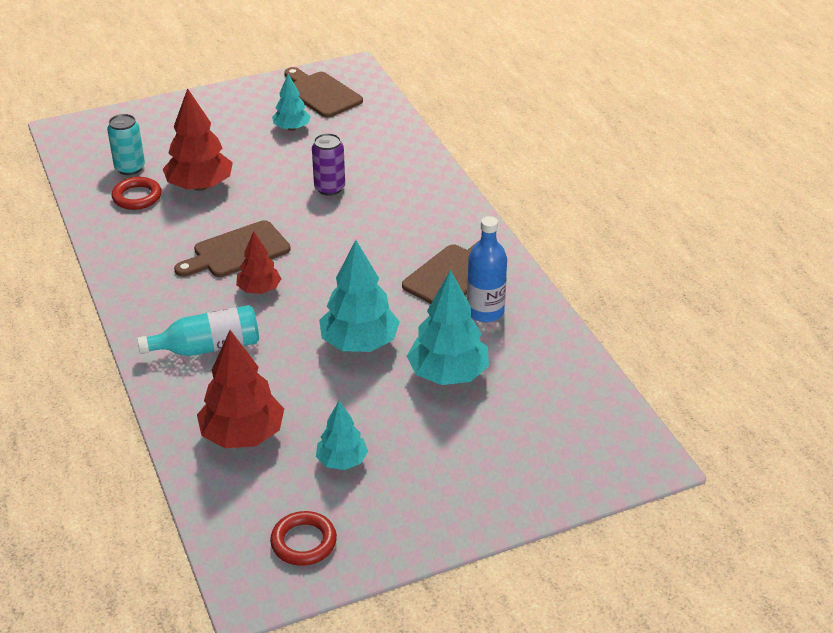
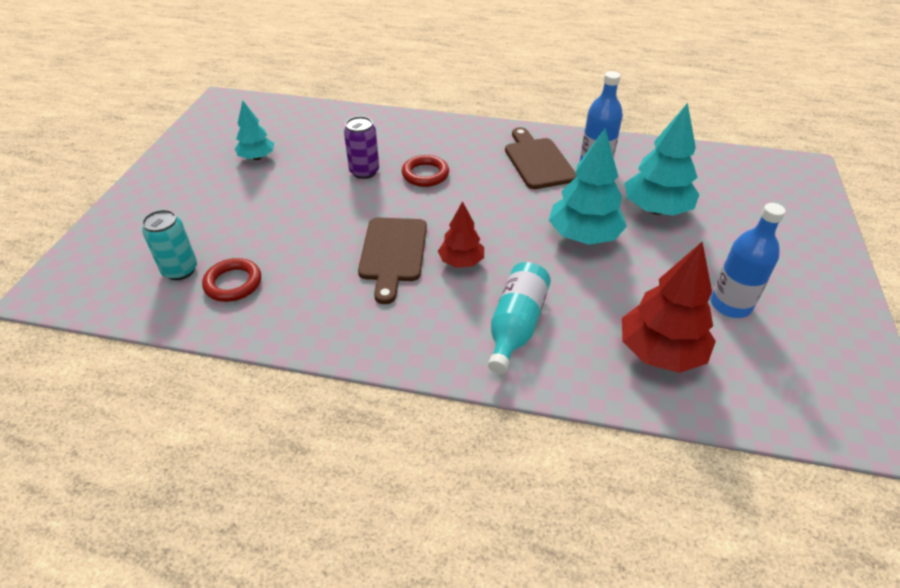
camera: 55 degrees left, 5 degrees up
(200, 186) = (269, 237): red tree -> none
(303, 542) = (828, 370): red ring -> red ring (425, 174)
(321, 93) = (232, 126): brown cutting board -> none
(342, 461) = (730, 305): turquoise tree -> blue bottle

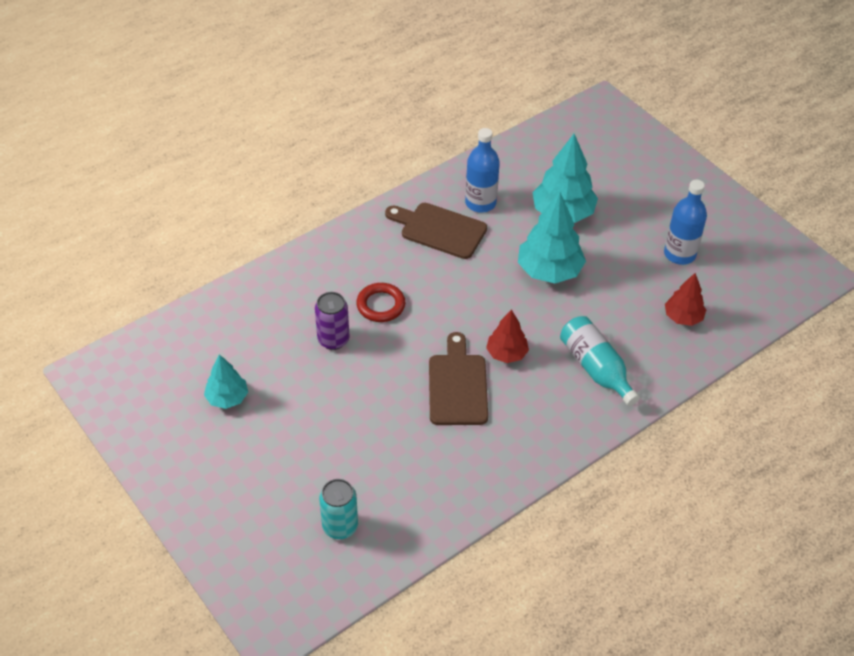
camera: 50 degrees left, 5 degrees up
(233, 283) = (392, 500): red ring -> none
(393, 253) = (457, 385): brown cutting board -> brown cutting board turned 135 degrees counterclockwise
(660, 352) = (683, 317): red tree -> red tree, size x0.59

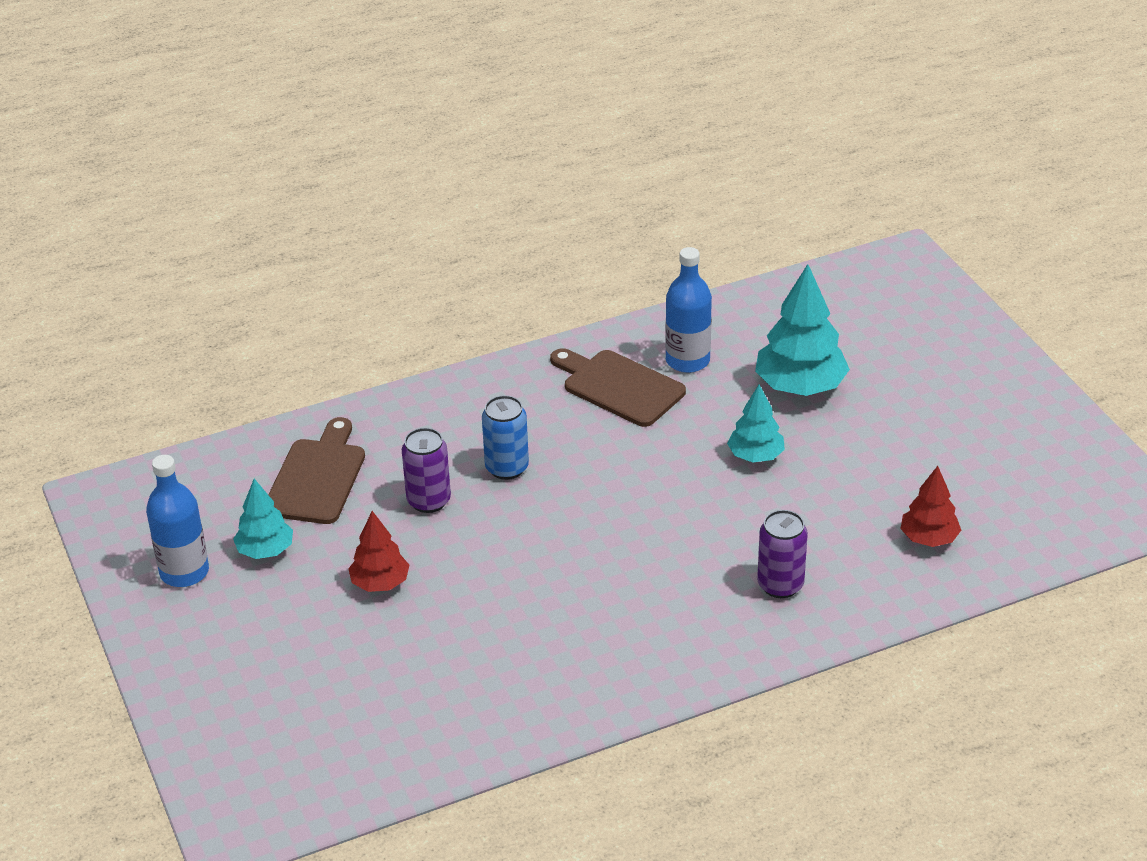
camera: 15 degrees right, 10 degrees down
(340, 526) = (362, 723): turquoise can -> none
(381, 305) = (507, 468): red ring -> blue can
(457, 385) = (578, 579): brown cutting board -> brown cutting board (317, 477)
(506, 354) = (660, 549): red tree -> red tree (380, 583)
(549, 271) = (755, 456): turquoise tree -> turquoise tree, size x0.59
(596, 368) = (780, 585): turquoise bottle -> purple can
(679, 254) = (952, 459): blue bottle -> blue bottle (184, 572)

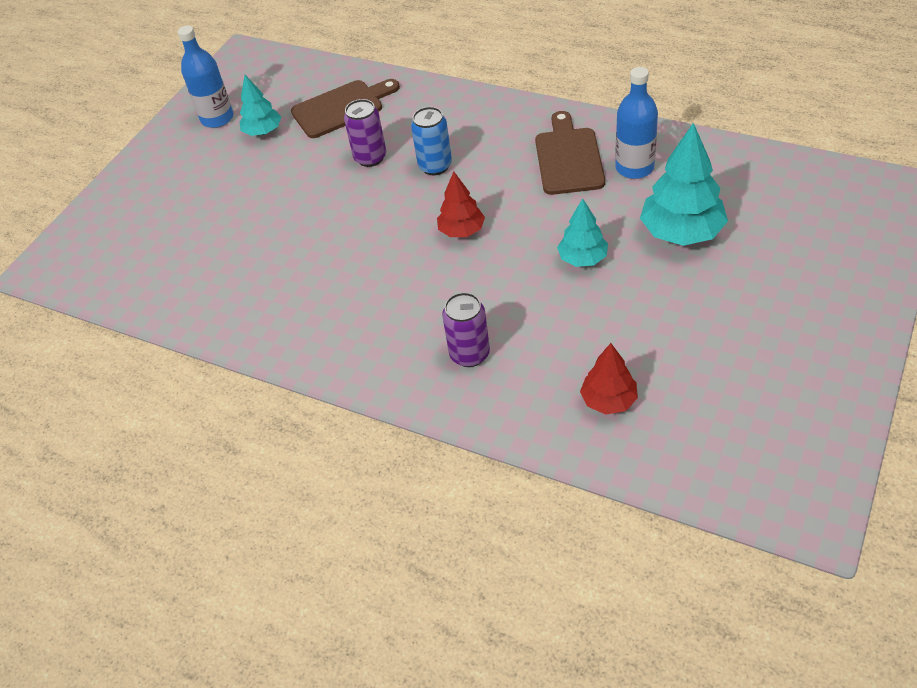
camera: 55 degrees right, 10 degrees up
(380, 583) = (282, 188): red tree -> red tree (462, 231)

